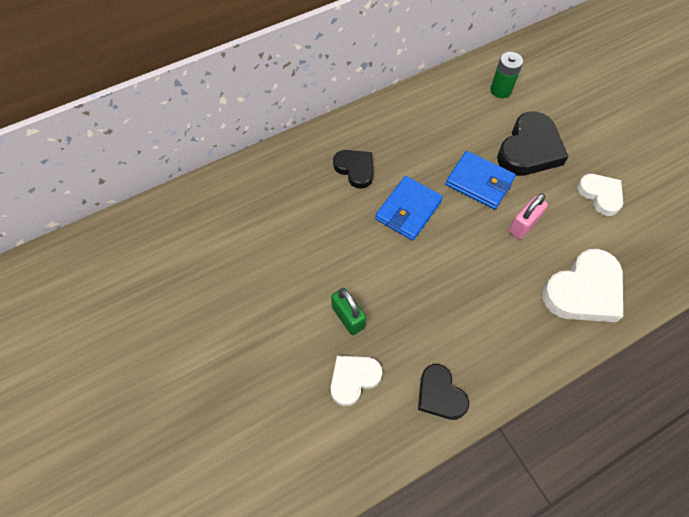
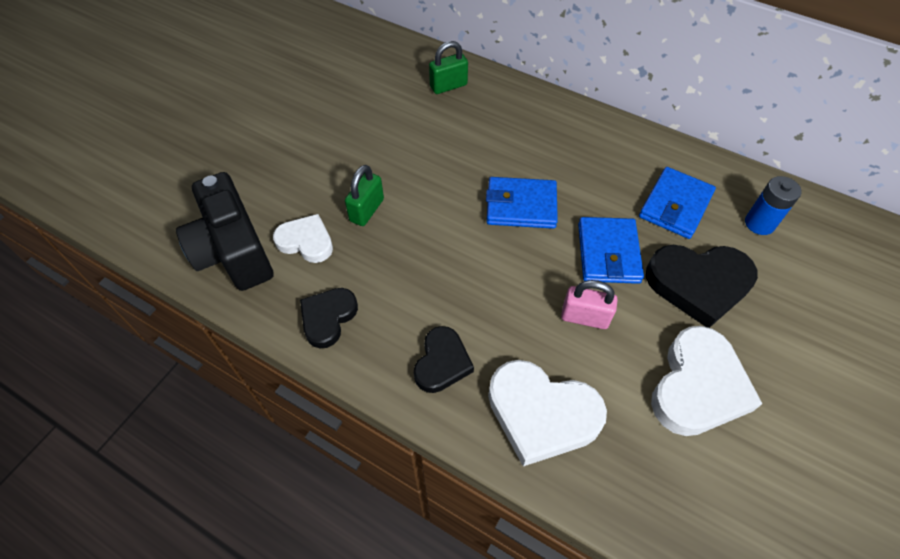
camera: 60 degrees right, 5 degrees down
(251, 192) = (448, 86): none -> green padlock
(329, 445) = (233, 251): none -> black camera
(355, 169) = (535, 144): black heart -> black heart (442, 362)
(462, 123) = (675, 206): none -> blue wallet
(500, 90) = (759, 223): green battery -> blue battery
(600, 195) = (698, 386): white heart -> white heart, size x1.64

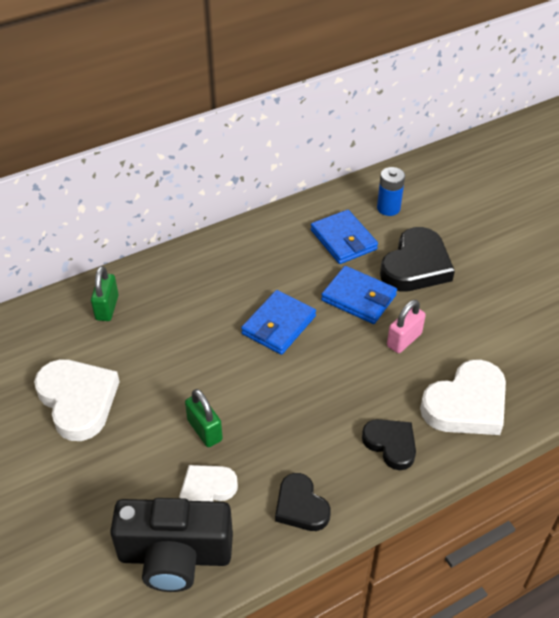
camera: 60 degrees left, 10 degrees down
(698, 386) = (491, 310): white heart -> white heart (78, 401)

